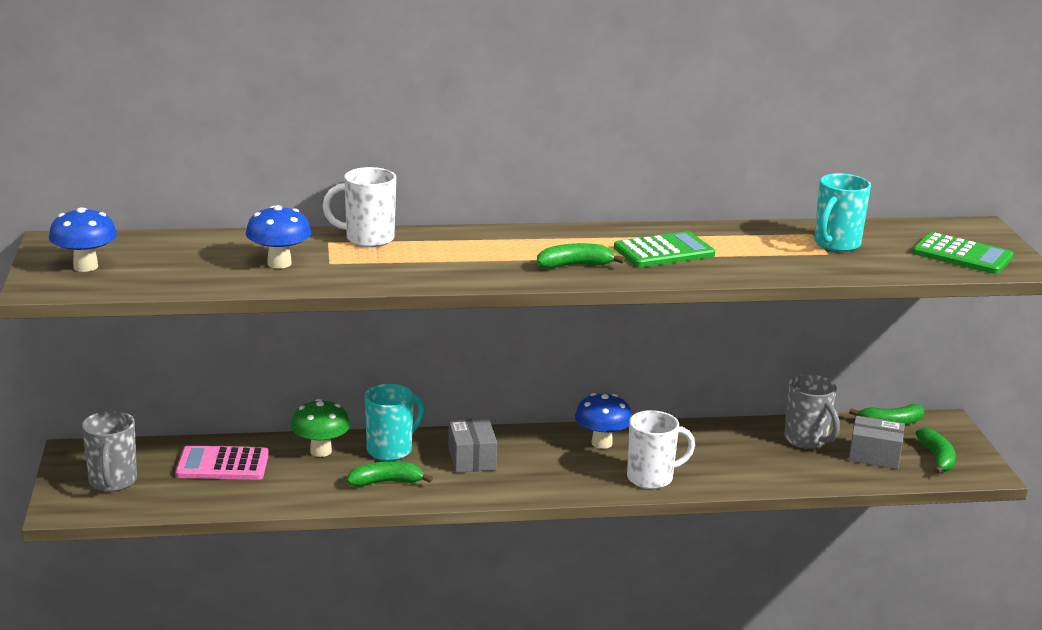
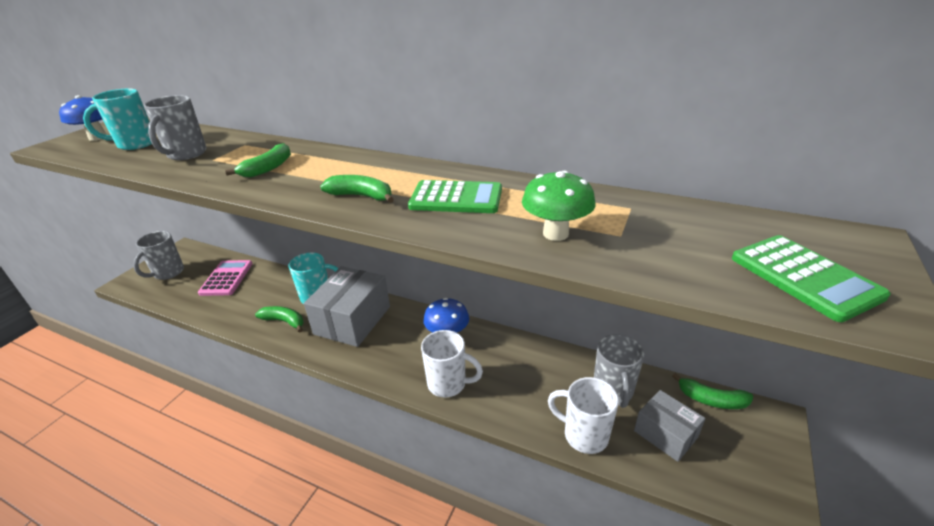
camera: 35 degrees right, 10 degrees up
(222, 465) = (226, 278): pink calculator -> pink calculator turned 60 degrees clockwise
(279, 263) = (186, 154): blue mushroom -> grey mug
(321, 451) = (282, 285): green mushroom -> green mushroom (555, 233)
(368, 239) = (270, 146): white mug -> white mug (584, 435)
(471, 459) = (352, 320): grey box -> grey box, size x1.73
(836, 244) = (643, 226): turquoise mug -> turquoise mug (135, 144)
(937, 458) = (732, 464): green banana -> green banana (268, 168)

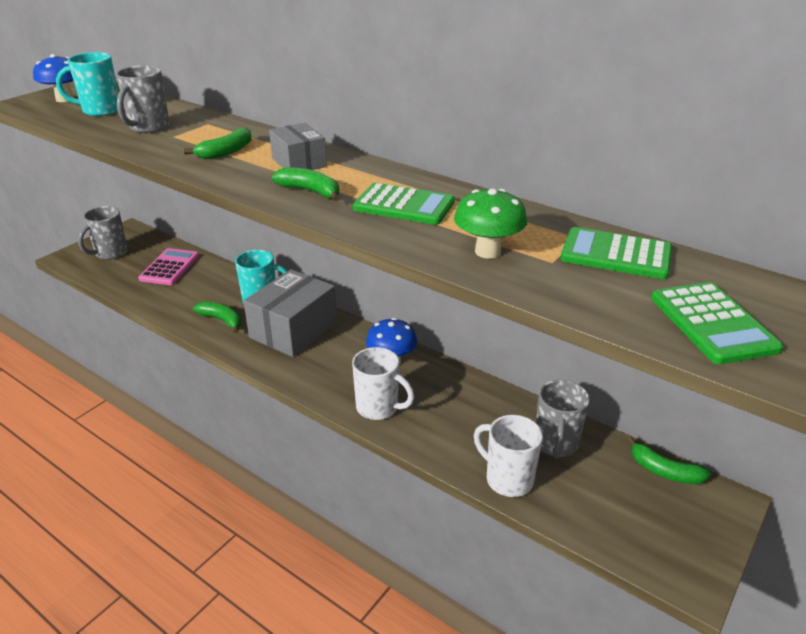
camera: 10 degrees right, 0 degrees up
(665, 434) = (597, 494): grey box -> grey box (299, 162)
(673, 220) = (616, 254): none -> green calculator

